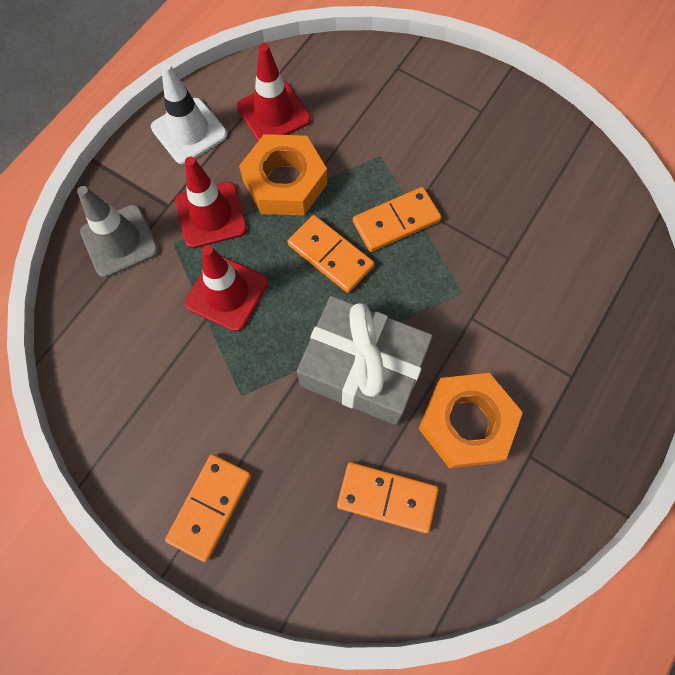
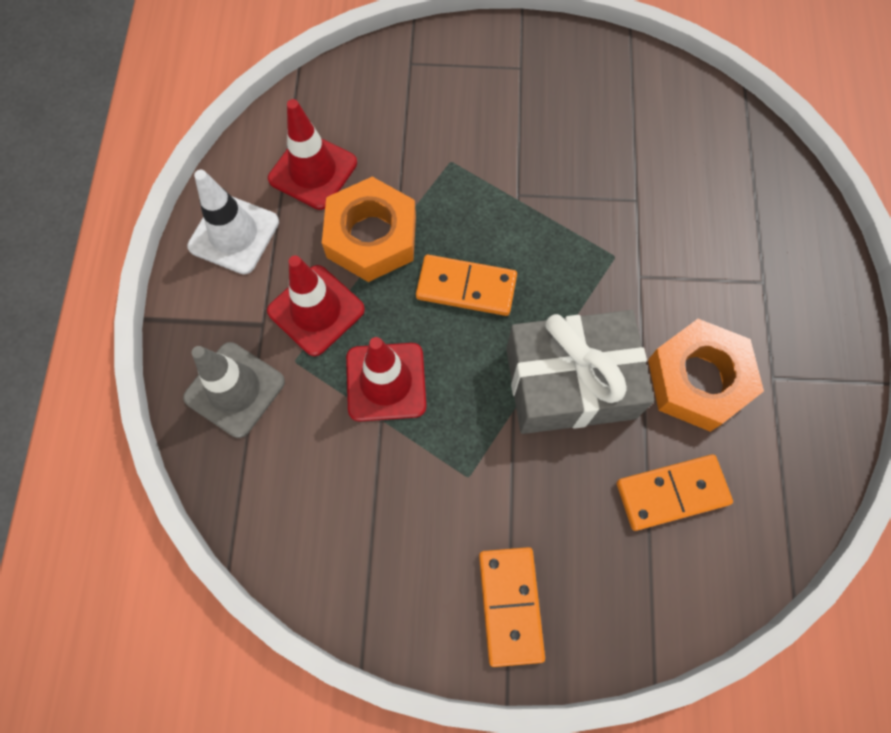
camera: 30 degrees left, 0 degrees up
(396, 221) = (508, 219): orange domino -> none

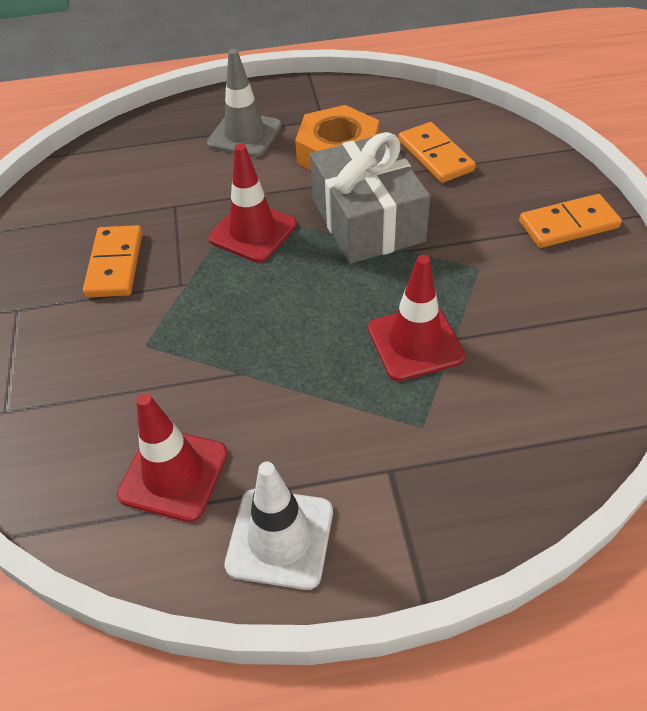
camera: 100 degrees left, 20 degrees down
(235, 389) = (477, 474): grey traffic cone -> grey traffic cone (245, 135)
(316, 310) = (357, 421): red traffic cone -> red traffic cone (253, 232)
(371, 237) = (254, 393): orange nut -> none
(466, 287) = (294, 303): orange domino -> orange domino (115, 264)

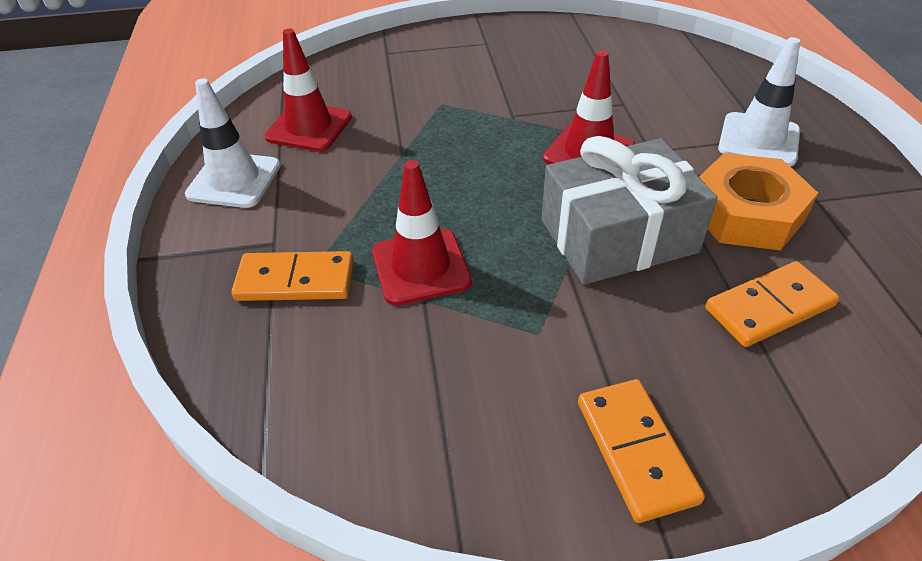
camera: 90 degrees right, 5 degrees down
(115, 264) = (537, 79): orange domino -> orange domino (295, 280)
(245, 135) = (758, 140): grey traffic cone -> white traffic cone

